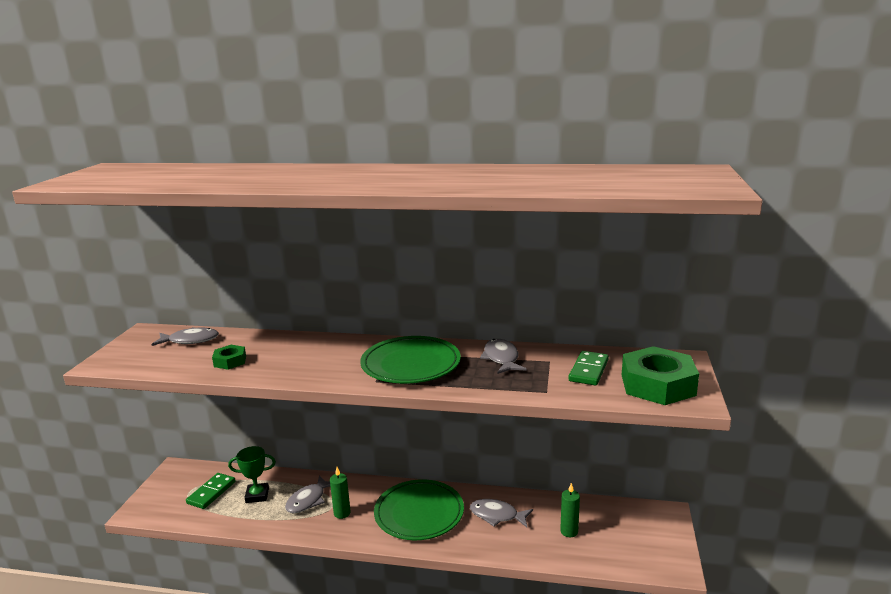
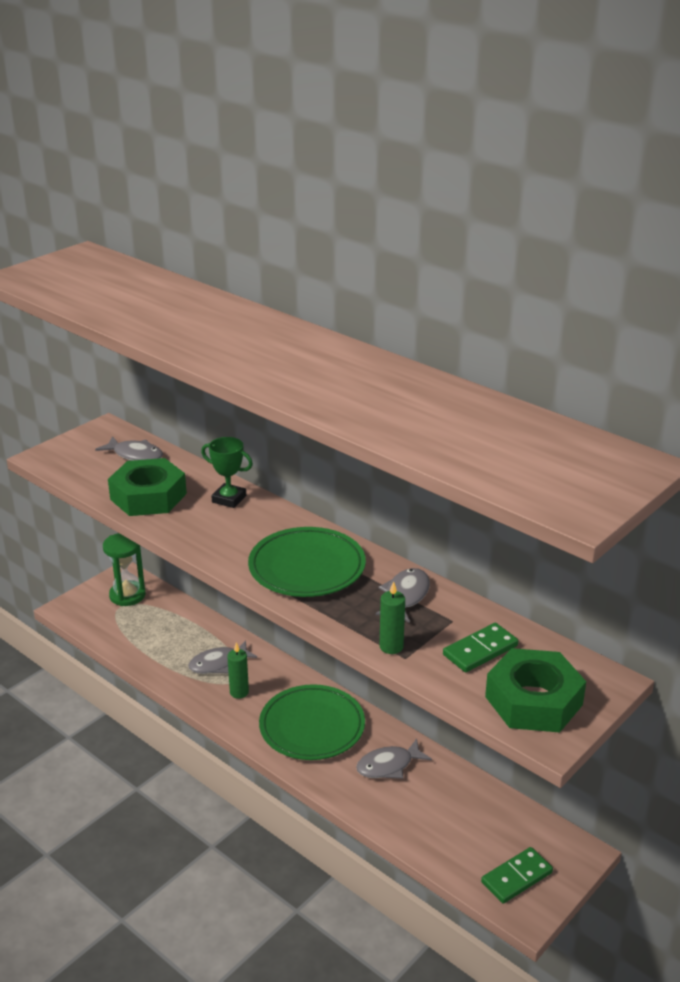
camera: 30 degrees right, 10 degrees up
(189, 481) = (127, 595): none -> green hourglass
(211, 492) = (139, 616): green domino -> green domino (517, 877)
(230, 361) = (148, 496): green nut -> green nut, size x2.01
(257, 495) = (176, 637): green trophy -> green trophy (229, 499)
(497, 515) = (388, 765): grey fish -> grey fish turned 75 degrees counterclockwise
(569, 531) = (448, 819): green candle -> green candle (391, 647)

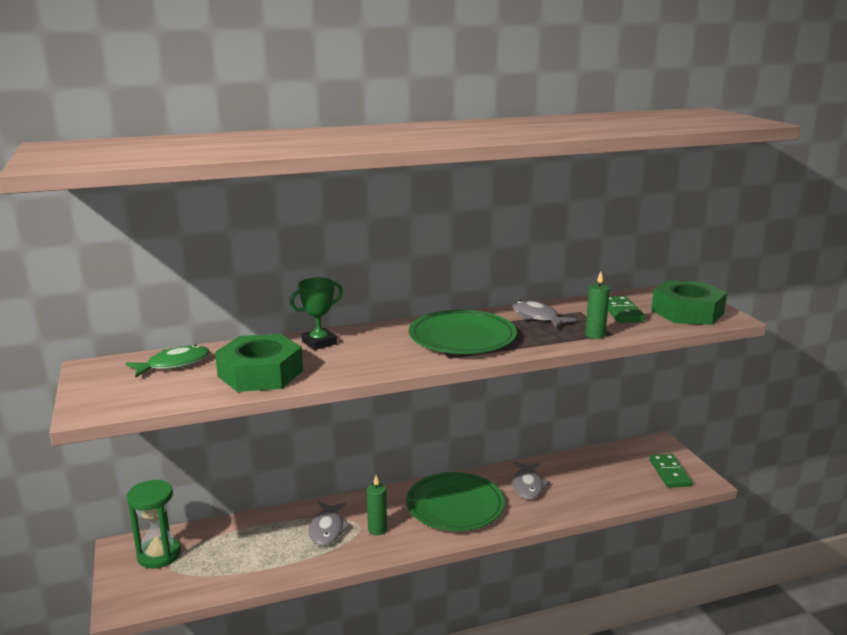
camera: 60 degrees left, 10 degrees down
(135, 455) = (174, 364): grey fish -> green fish

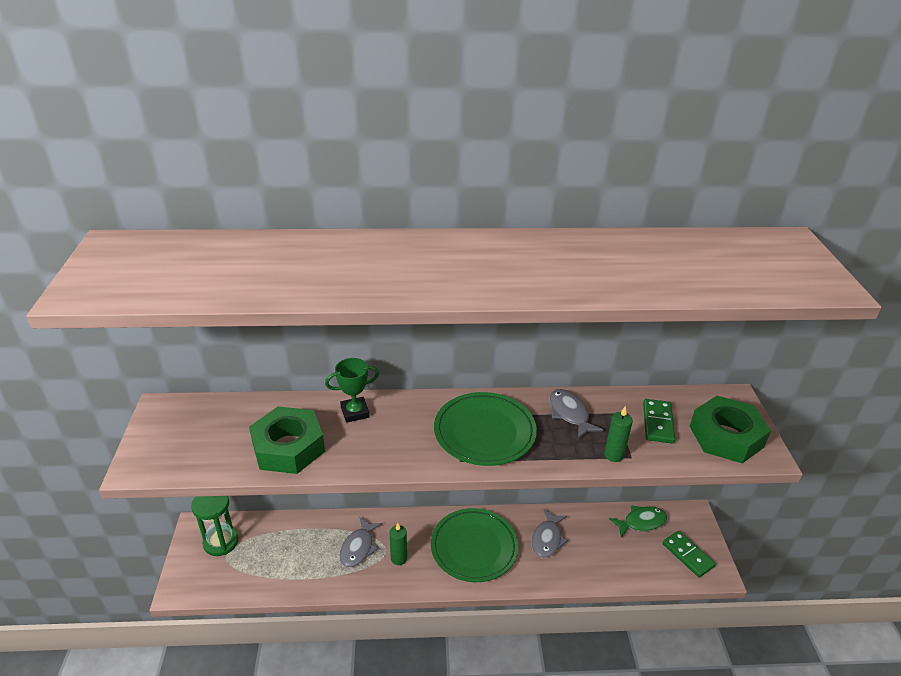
camera: 15 degrees right, 15 degrees up
(174, 364) = (224, 418): green fish -> green fish (641, 522)
(670, 473) = (688, 555): green domino -> green domino turned 45 degrees counterclockwise

